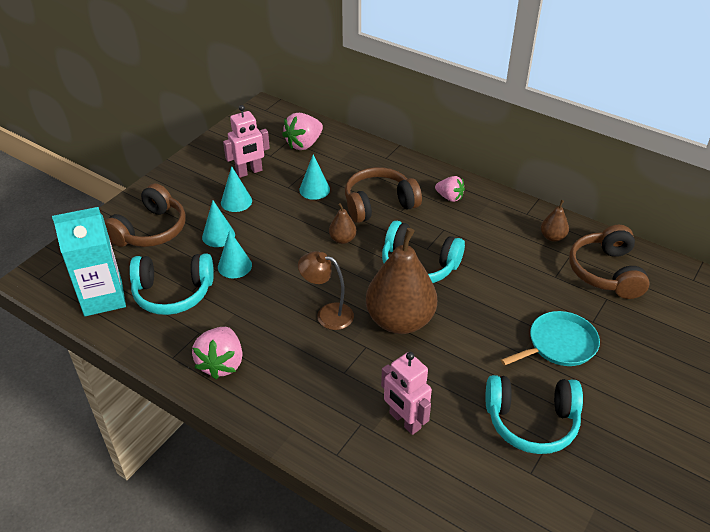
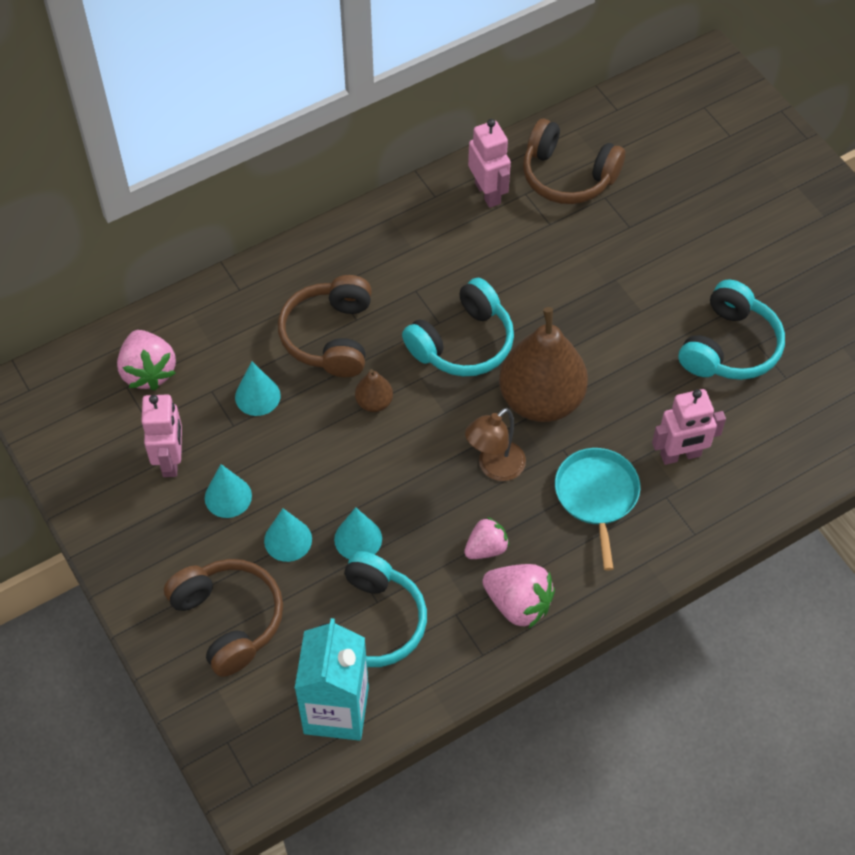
camera: 65 degrees left, 15 degrees up
(449, 197) = (361, 257): pink strawberry -> pink strawberry (486, 548)
(552, 237) = (488, 193): brown pear -> pink robot
(559, 344) = (645, 272): turquoise pan -> turquoise pan (596, 496)

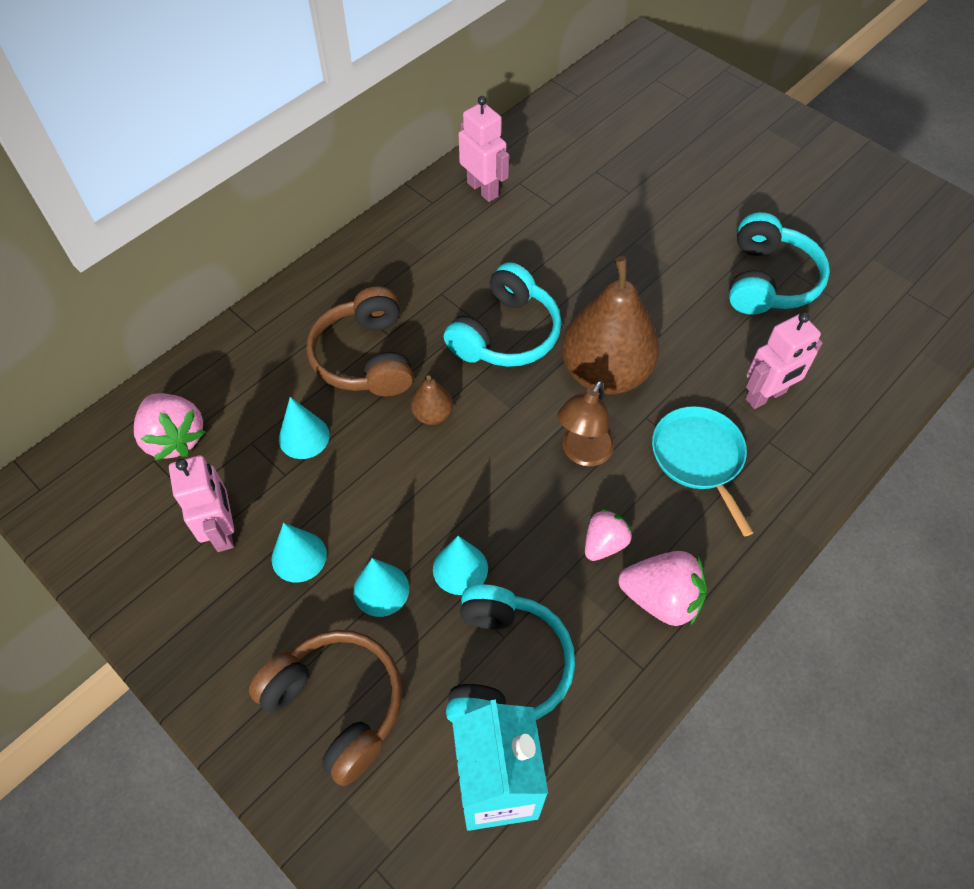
camera: 15 degrees left, 0 degrees up
(568, 176) = (554, 159): brown headphones -> none

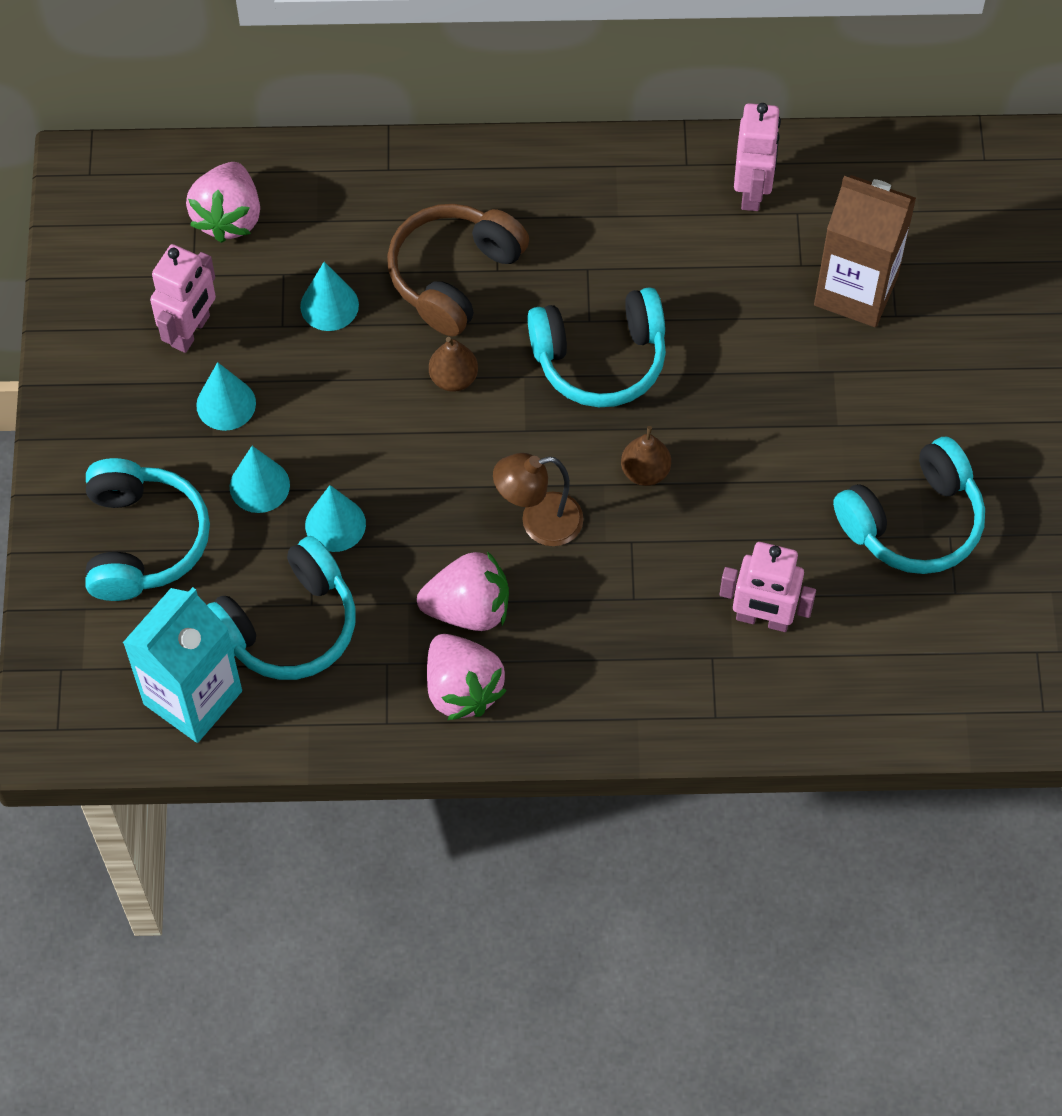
camera: 45 degrees right, 5 degrees up
(337, 706) = (142, 540): brown headphones -> turquoise headphones
(595, 196) = (856, 290): none -> brown carton
(604, 543) = (468, 608): pink strawberry -> pink strawberry, size x1.56
(605, 372) = (645, 471): brown pear -> brown pear, size x0.44
(699, 458) = (633, 615): turquoise pan -> none

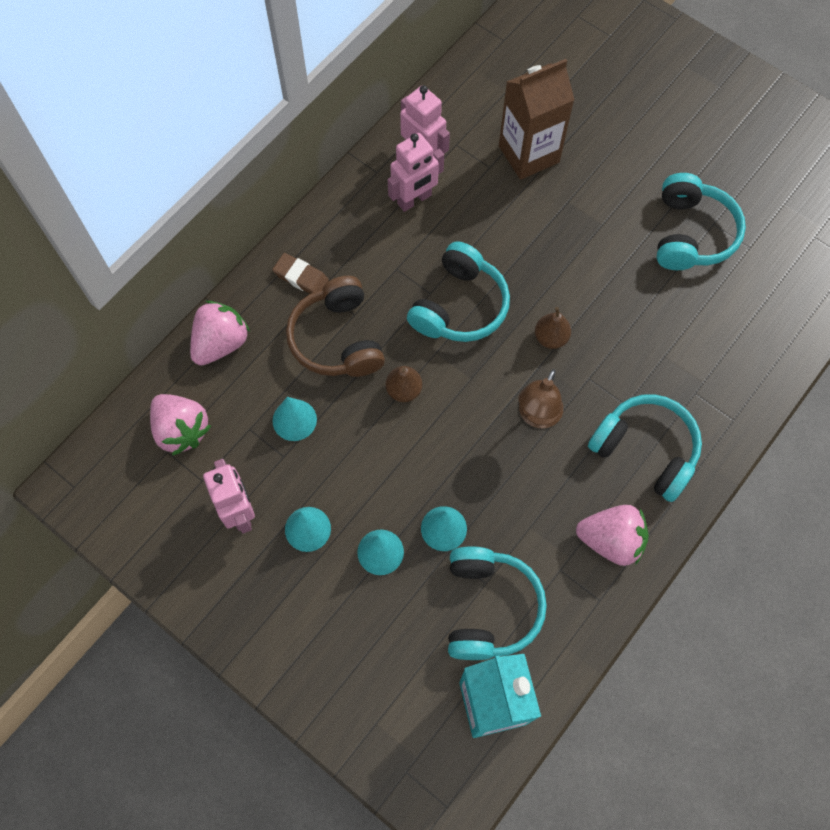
camera: 50 degrees left, 5 degrees up
(142, 540) = (358, 651): turquoise headphones -> turquoise headphones (645, 450)
(468, 608) = (561, 497): pink strawberry -> pink strawberry (221, 343)
(493, 190) = (301, 277): none -> brown eraser
(762, 619) = (691, 350): pink robot -> pink robot (414, 200)

